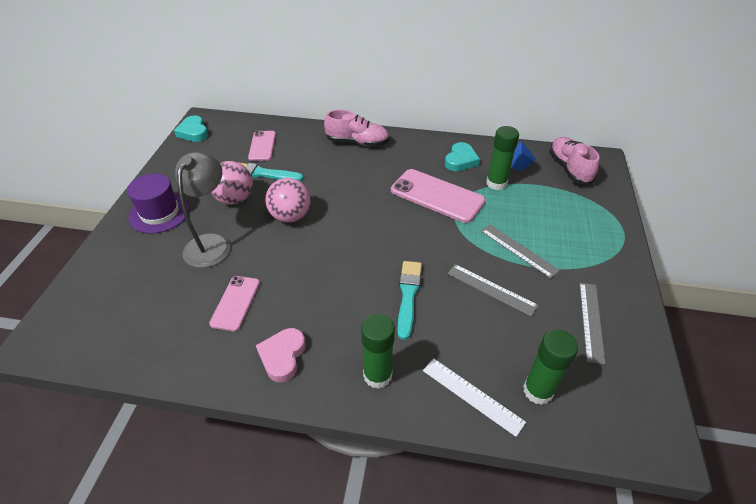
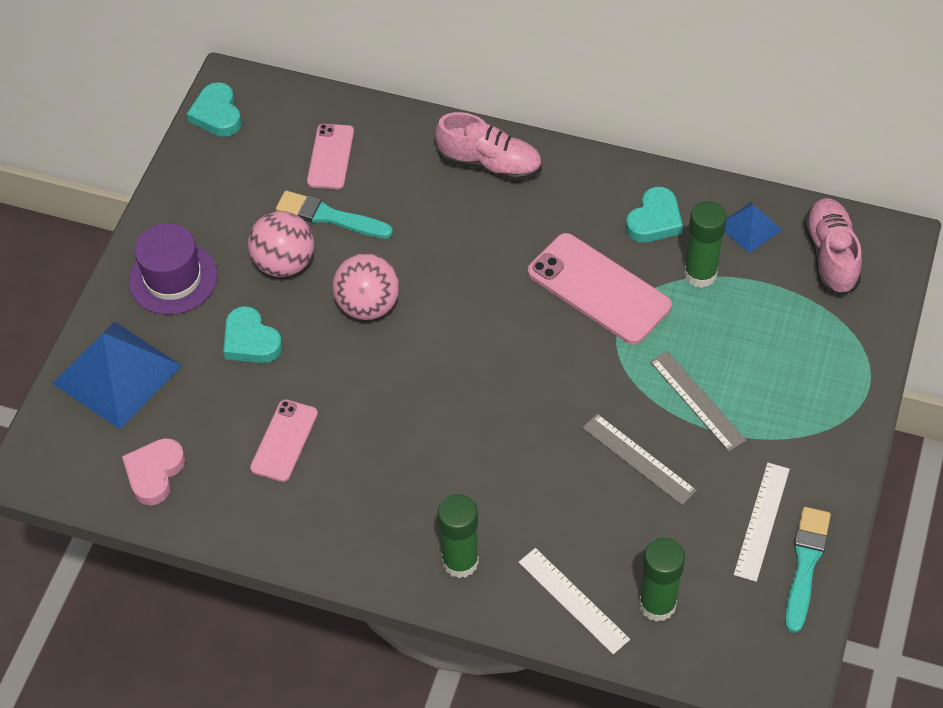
camera: 10 degrees right, 10 degrees up
(113, 272) = (117, 374): none -> blue pyramid
(211, 243) = (250, 341): grey lamp -> turquoise heart
(282, 356) = (343, 523): pink heart -> pink heart (154, 473)
(408, 296) = (520, 456): turquoise brush -> turquoise brush (805, 565)
(591, 321) = (761, 521): grey ruler -> white ruler

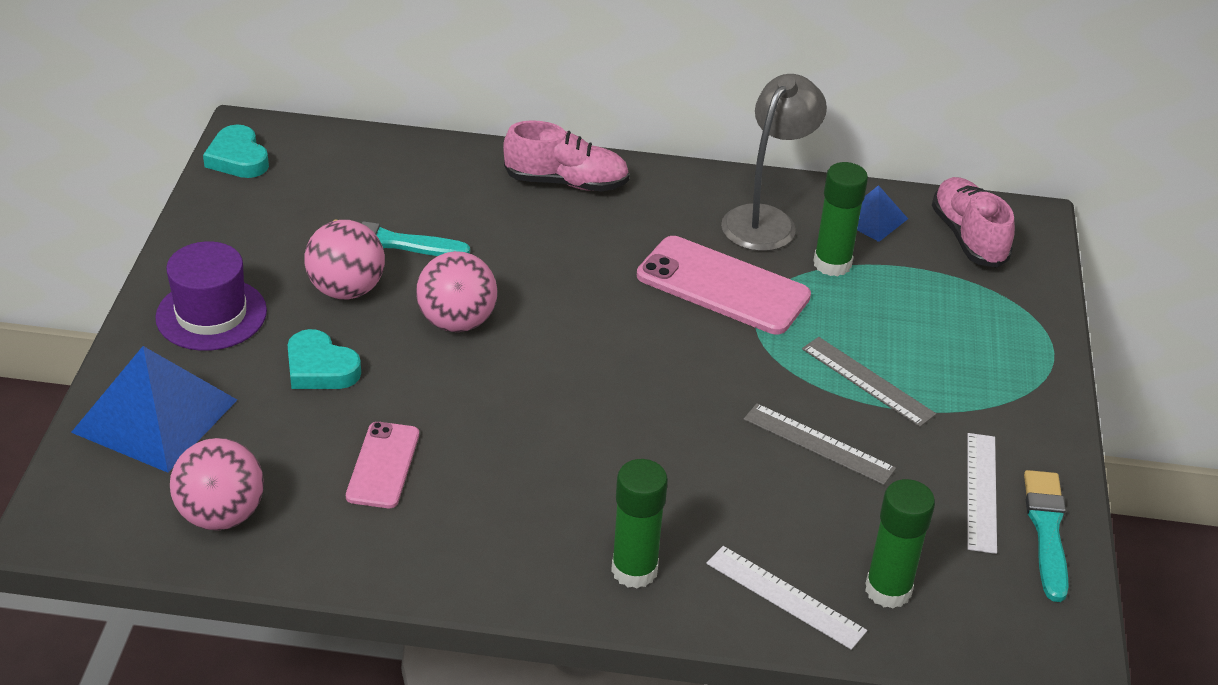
camera: 15 degrees left, 15 degrees down
(154, 473) = (221, 515): pink heart -> pink ball
(330, 157) = (380, 188): pink phone -> none
(654, 220) = (766, 220): turquoise heart -> grey lamp

